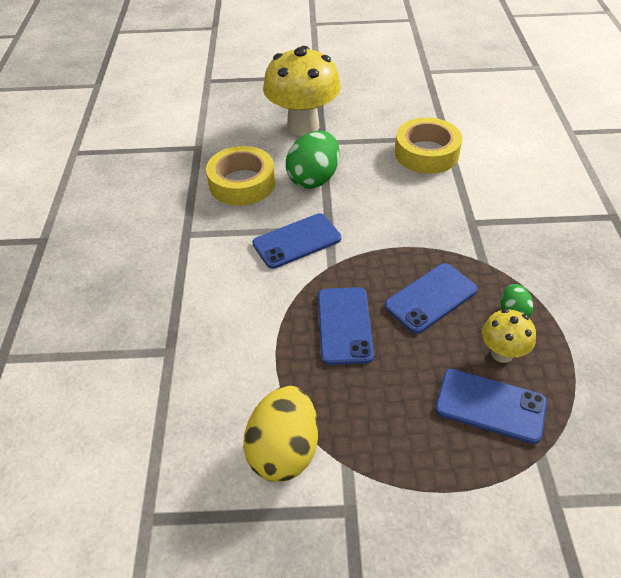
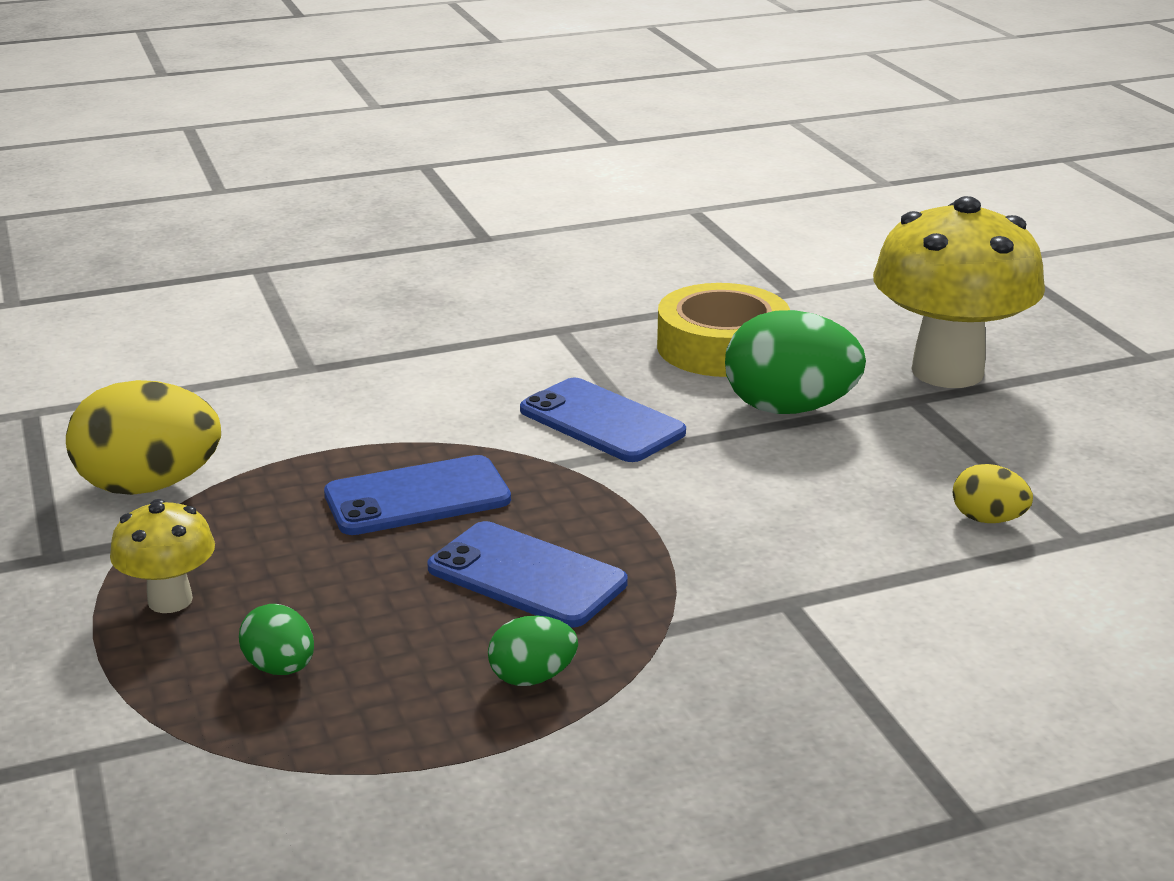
camera: 70 degrees right, 20 degrees down
(426, 153) = (988, 519): yellow tape -> yellow egg
(490, 406) = (280, 668): blue phone -> green egg
(502, 353) = (413, 672): yellow mushroom -> yellow mushroom (170, 600)

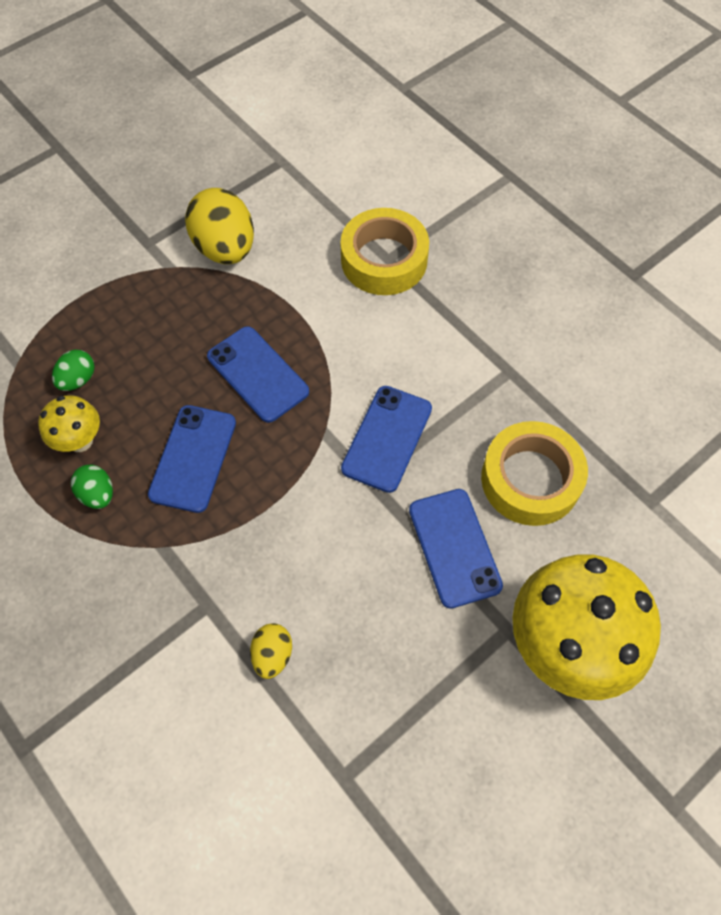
camera: 70 degrees right, 35 degrees up
(170, 600) = (122, 308): yellow mushroom -> yellow mushroom (80, 441)
(307, 371) = (384, 260): none -> yellow tape
(789, 409) = (454, 547): green egg -> blue phone
(988, 519) = (347, 711): yellow egg -> yellow egg (272, 655)

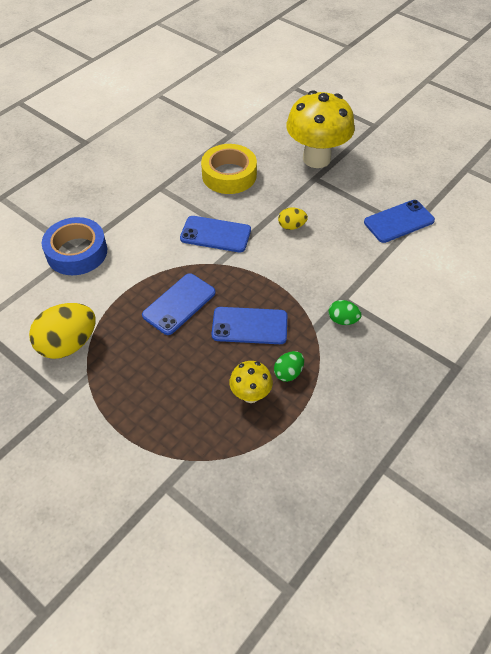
camera: 100 degrees left, 10 degrees down
(78, 379) = (200, 411): green egg -> green egg (342, 320)
(272, 655) = (360, 264): yellow egg -> yellow egg (291, 226)
(384, 260) = (77, 252): yellow tape -> blue tape
(454, 547) = (277, 200): blue phone -> blue phone (399, 221)

